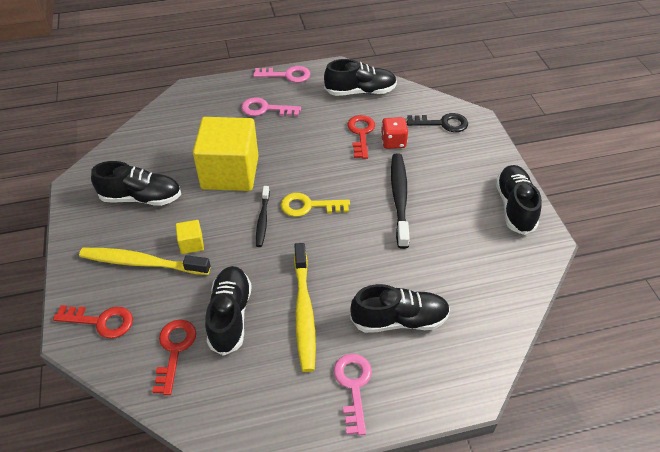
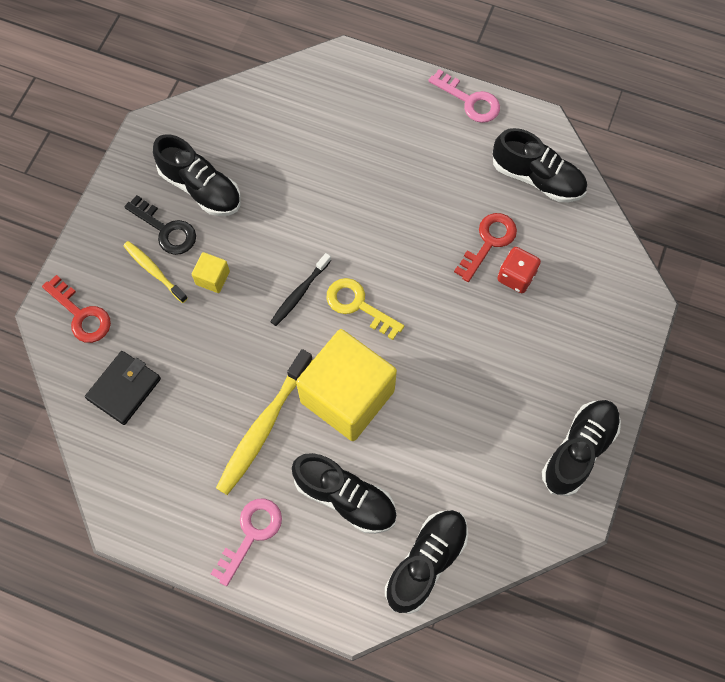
camera: 35 degrees right, 20 degrees up
(142, 263) = (154, 271): yellow toothbrush -> yellow toothbrush, size x0.58
(174, 350) = (124, 389): red key -> black wallet
(230, 172) = (309, 209): yellow cube -> yellow cube (347, 396)
(230, 316) = (195, 385): black shoe -> black shoe (426, 562)
(265, 109) = (408, 140): pink key -> none
(399, 198) = (461, 357): black toothbrush -> none
(442, 123) = (596, 285): black key -> black key (166, 230)

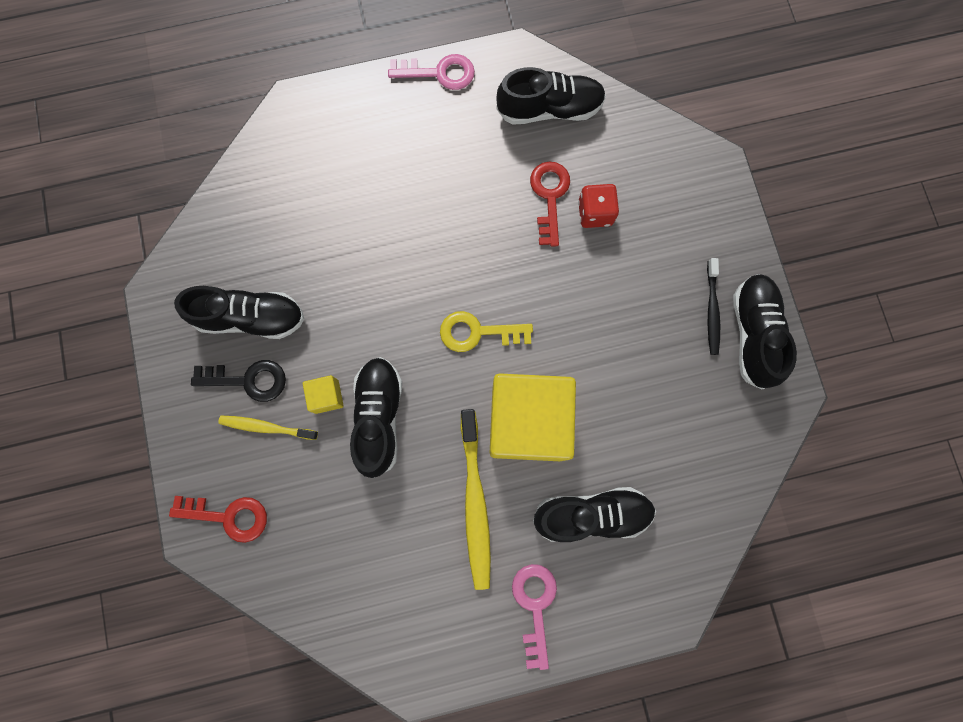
camera: 35 degrees left, 10 degrees up
(124, 389) = (322, 557): black wallet -> none
(299, 293) = (417, 356): black toothbrush -> black toothbrush (712, 310)
(426, 562) = (698, 521): black shoe -> black shoe (379, 417)

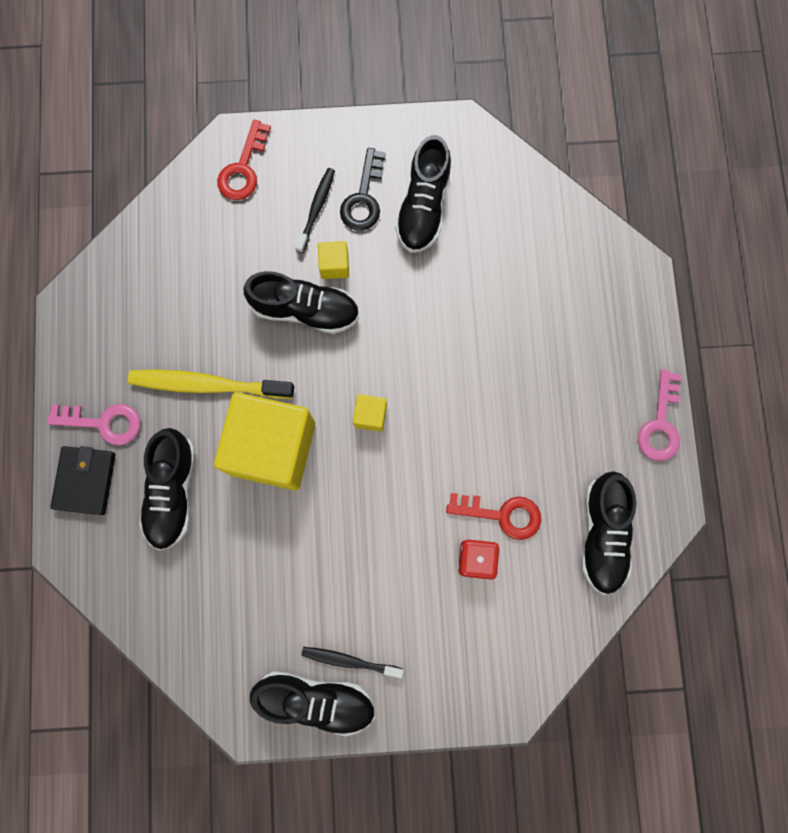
camera: 100 degrees right, 0 degrees up
(266, 427) = (316, 209): yellow toothbrush -> black toothbrush
(478, 332) = (370, 415): yellow key -> yellow cube
(599, 610) = (85, 480): none -> black wallet

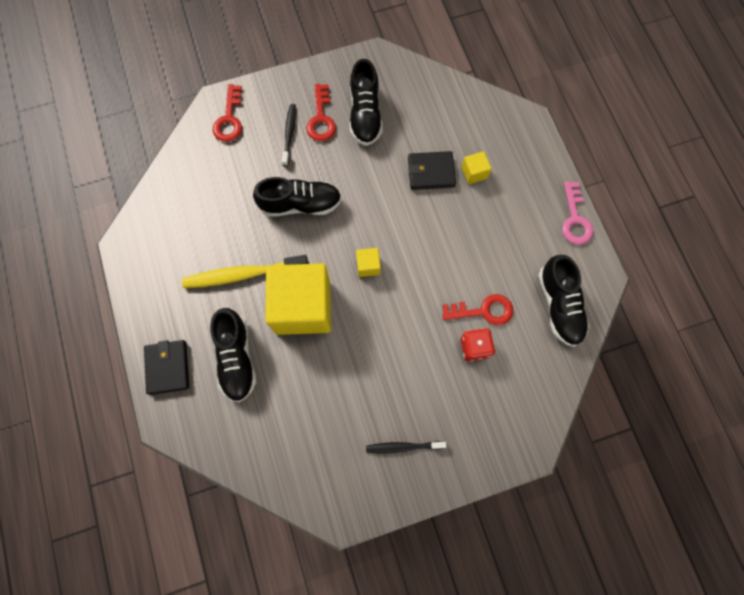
camera: 15 degrees left, 5 degrees down
(103, 422) = (171, 321): pink key -> none
(316, 699) = (387, 483): black shoe -> none
(334, 265) = (313, 169): yellow cube -> yellow cube (474, 173)
(363, 198) = (321, 118): black key -> red key
(488, 309) = (431, 172): none -> black wallet

